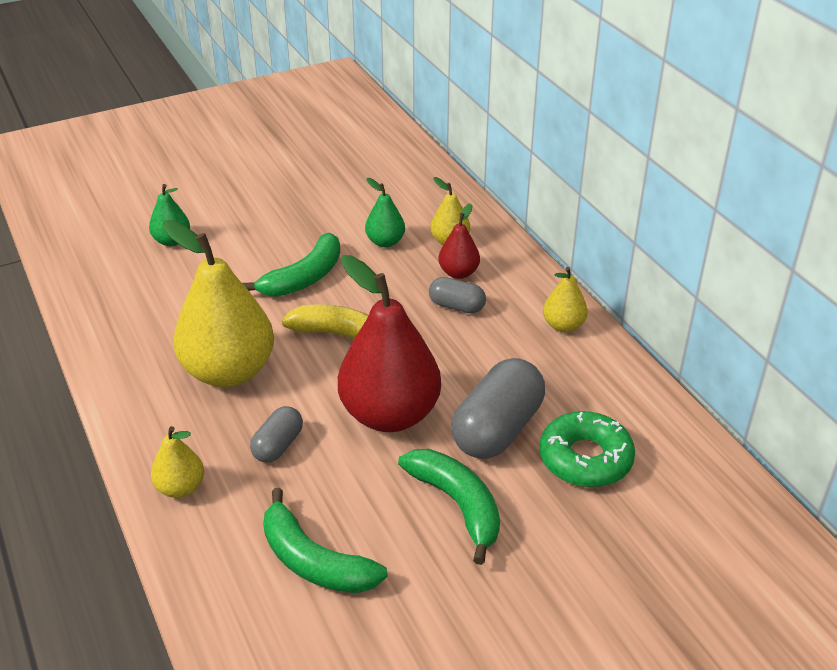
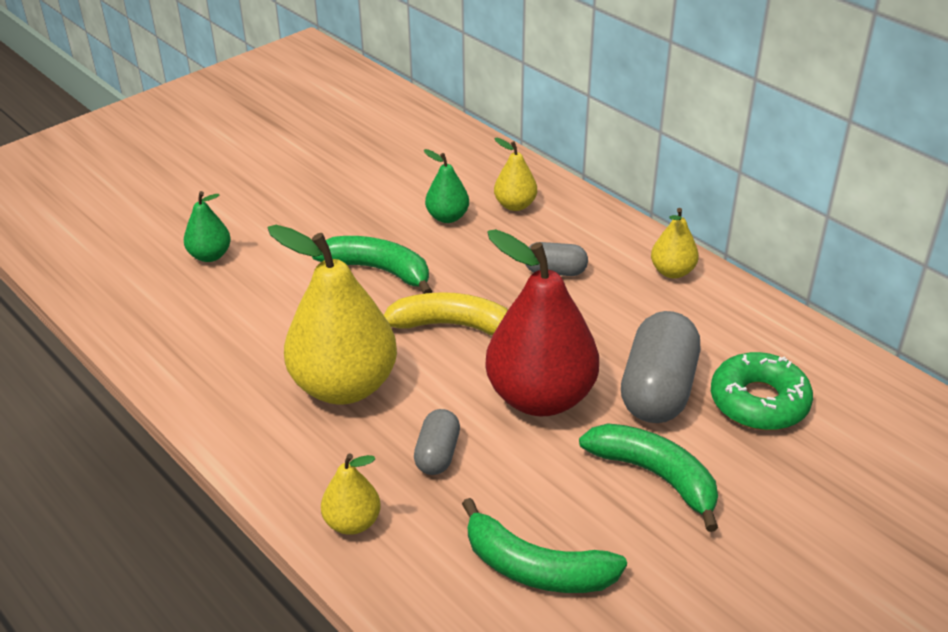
camera: 15 degrees left, 0 degrees up
(304, 278) = (378, 270): green banana -> green banana turned 90 degrees counterclockwise
(458, 273) = (540, 236): red pear -> none

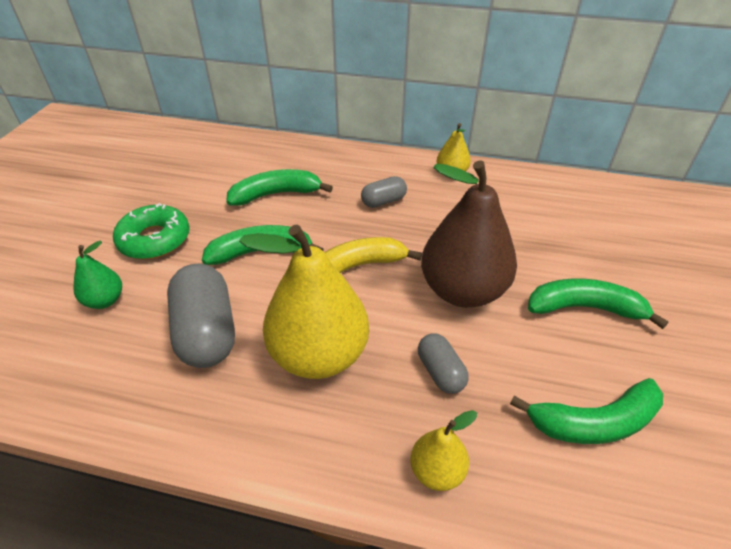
camera: 35 degrees left, 5 degrees up
(447, 217) = (276, 194): green pear -> green banana
(515, 205) = (315, 169): yellow pear -> none
(540, 397) = (463, 290): red pear -> brown pear
(658, 390) = (523, 250): grey capsule -> grey capsule (207, 332)
(759, 402) = (582, 230): green donut -> green donut (155, 240)

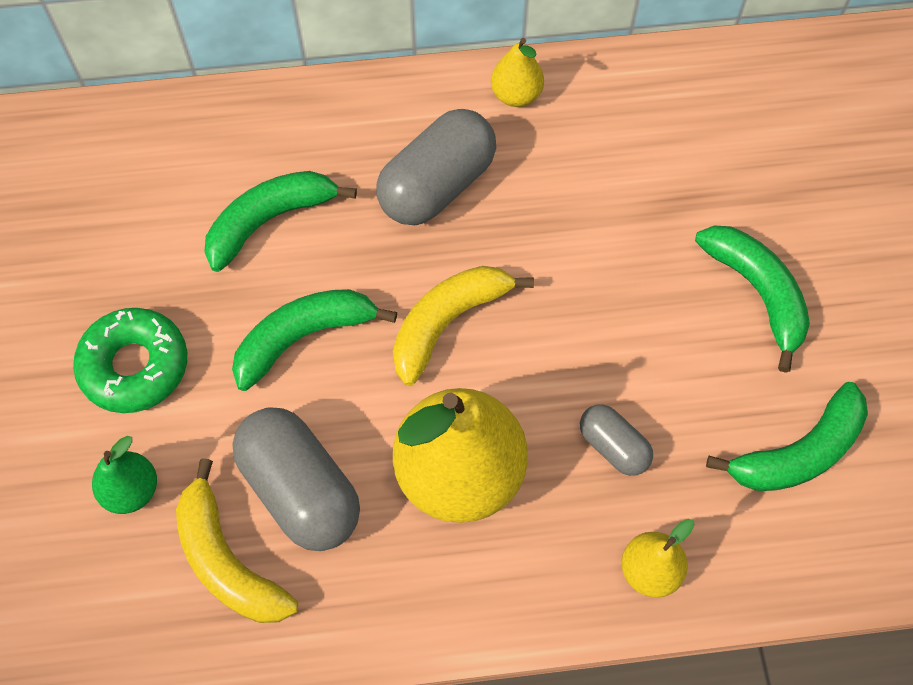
camera: 20 degrees left, 20 degrees up
(132, 358) = (227, 560): none -> yellow banana
(383, 201) = (437, 186): grey capsule -> grey capsule, size x1.86
(463, 290) = (601, 315): brown pear -> none
(585, 308) = (757, 293): green banana -> green banana turned 75 degrees clockwise

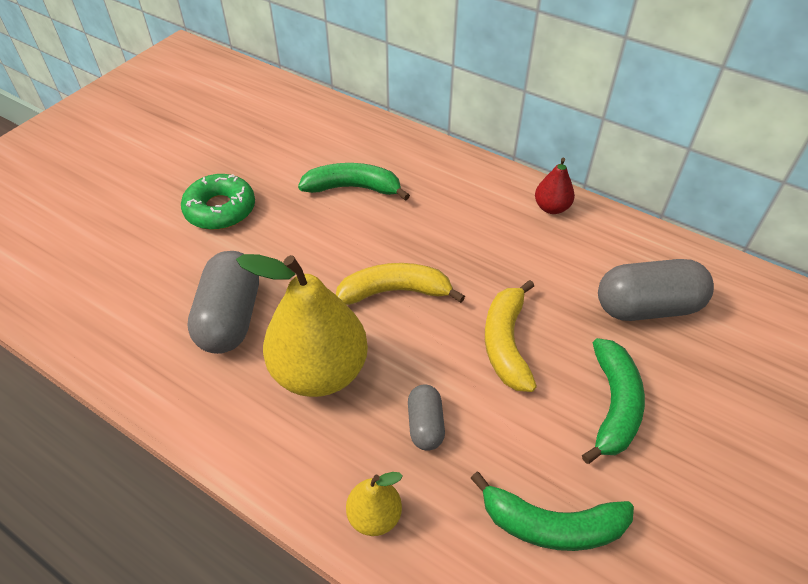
camera: 40 degrees right, 15 degrees down
(131, 490) = (156, 261): green pear -> none
(227, 560) = (159, 324): yellow banana -> yellow banana (506, 343)
(304, 337) = (312, 249): green banana -> none
(437, 186) = (459, 224): grey capsule -> grey capsule (647, 307)
(516, 95) = (551, 208): yellow pear -> red pear

